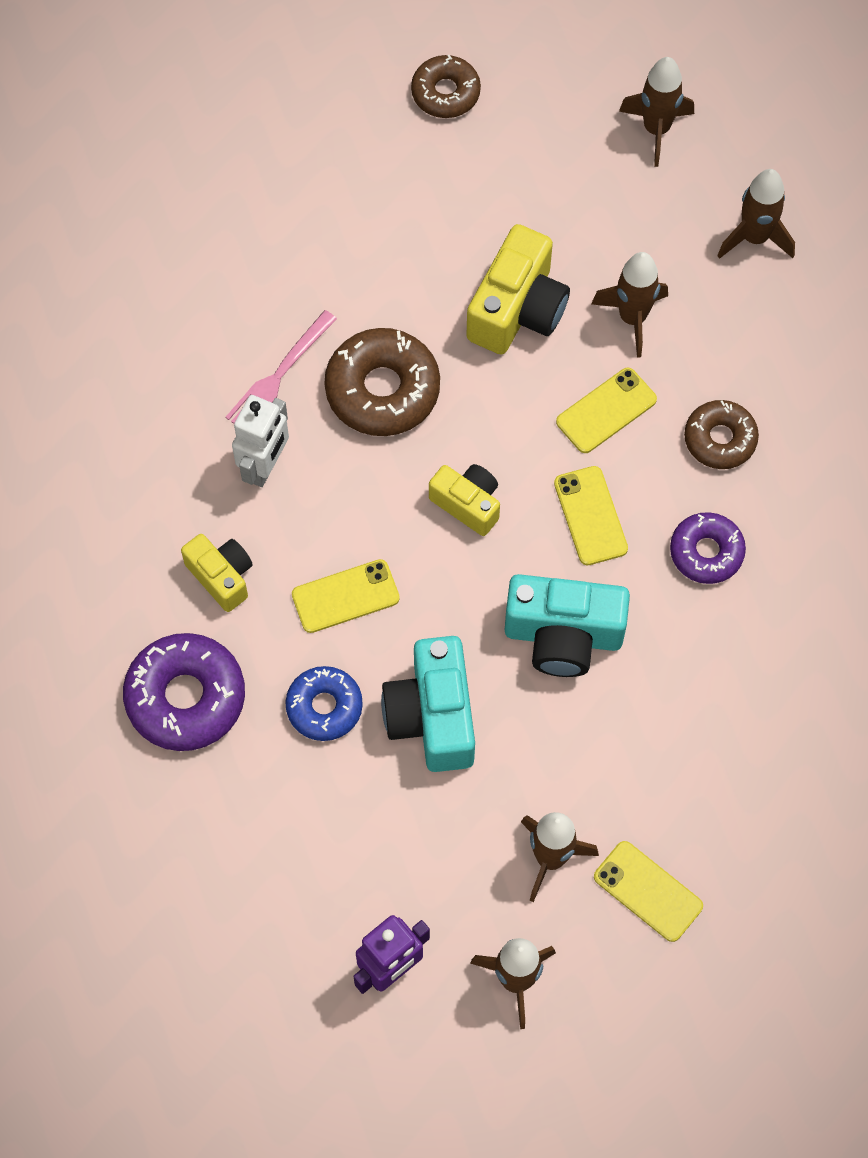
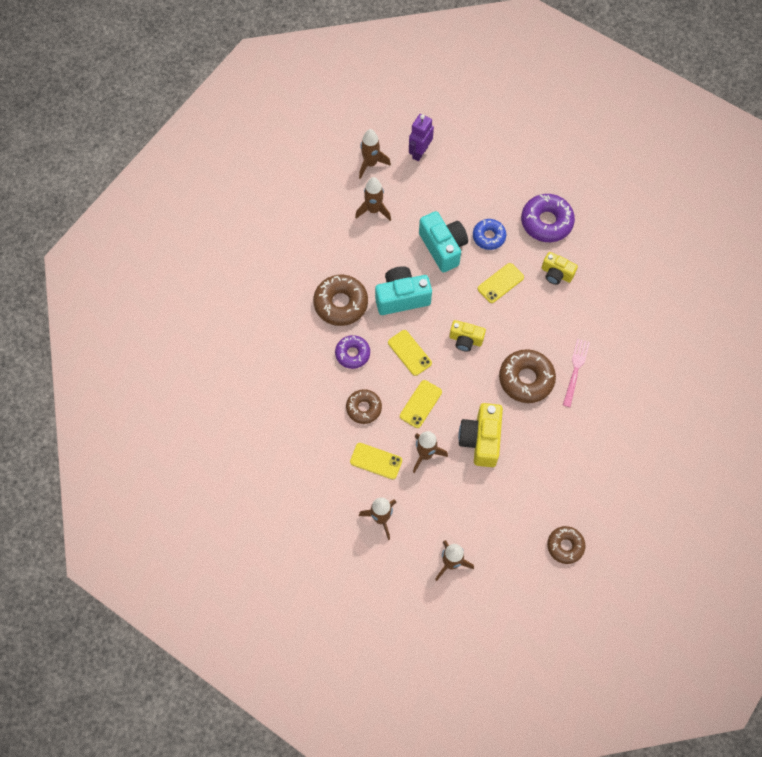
camera: 160 degrees right, 0 degrees up
(265, 466) = (561, 326): white robot -> none
(648, 891) = (330, 210): yellow phone -> yellow phone (376, 461)
(696, 666) = (341, 303): none -> brown donut

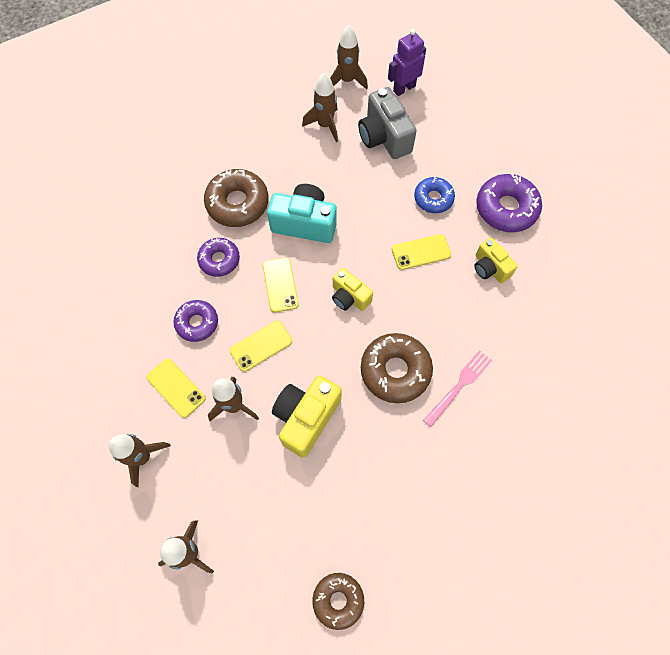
camera: 25 degrees right, 0 degrees up
(364, 408) = (197, 323): brown donut -> purple donut
(425, 201) = (384, 137): none -> grey camera
(443, 247) = (377, 190): turquoise camera -> none

